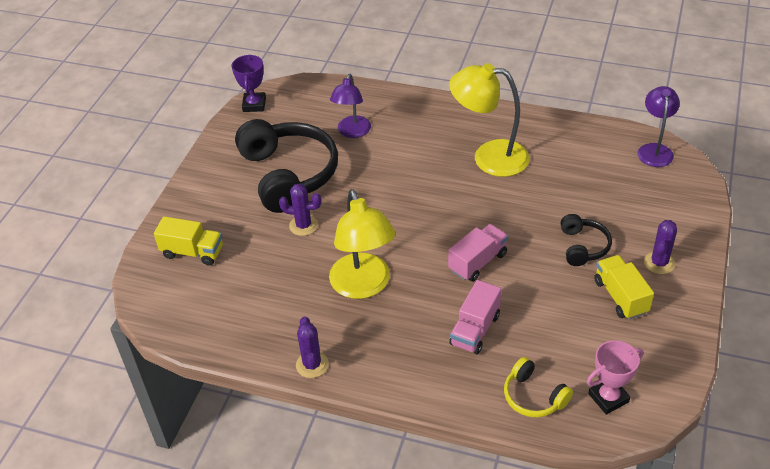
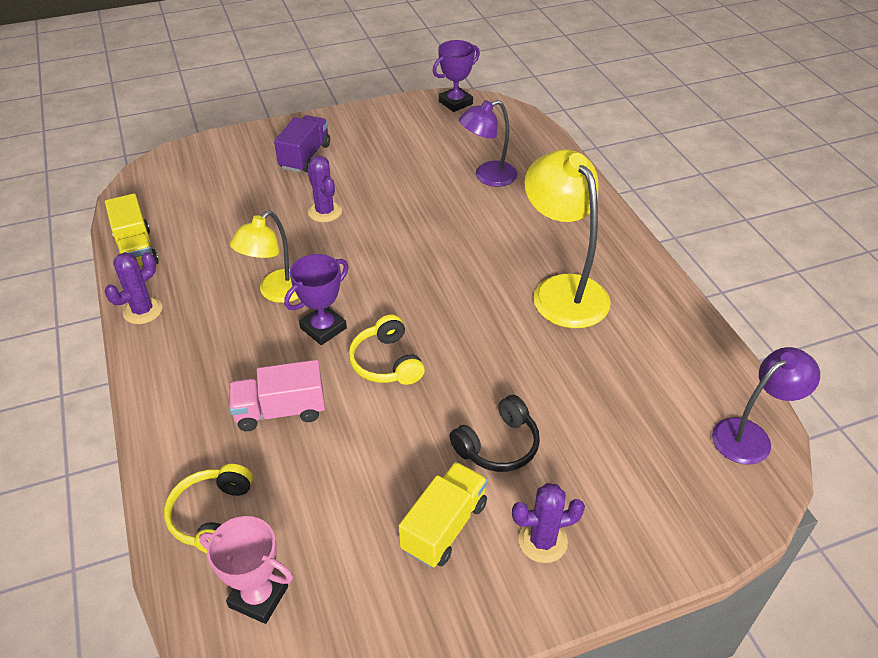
camera: 50 degrees right, 0 degrees up
(193, 252) = (231, 166): yellow truck -> yellow truck (136, 250)
(228, 208) = (305, 156): none -> purple truck
(288, 175) = (384, 168): black headphones -> none
(363, 286) = (276, 292): yellow lamp -> yellow lamp, size x0.64
(420, 278) = (323, 328): none -> purple trophy
(478, 262) = (386, 362): pink truck -> yellow headphones

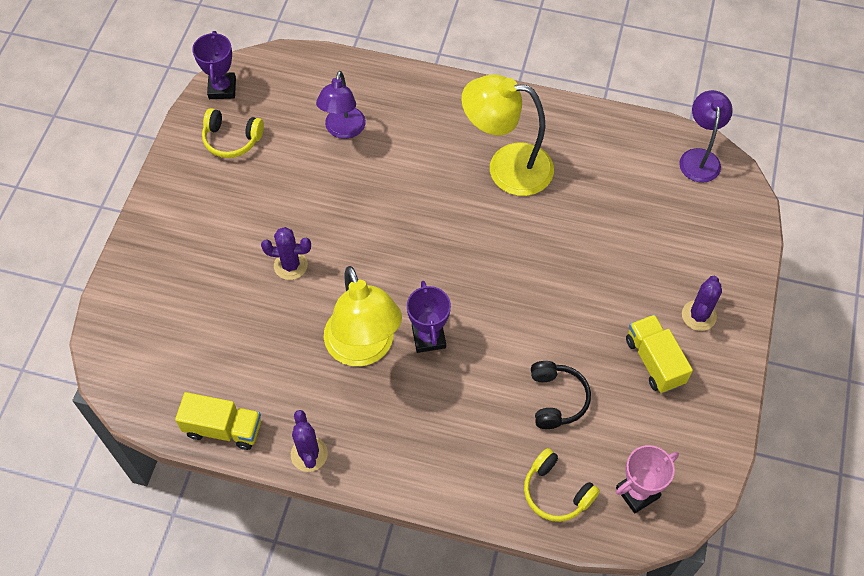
camera: 55 degrees left, 15 degrees up
(276, 292) = (364, 349): yellow lamp -> yellow lamp, size x1.55
(280, 411) = (491, 406): pink truck -> none
(305, 156) = (199, 240): purple truck -> none
(386, 362) = (494, 315): yellow headphones -> yellow headphones (232, 139)
(498, 445) = (613, 294): black headphones -> black headphones (556, 399)

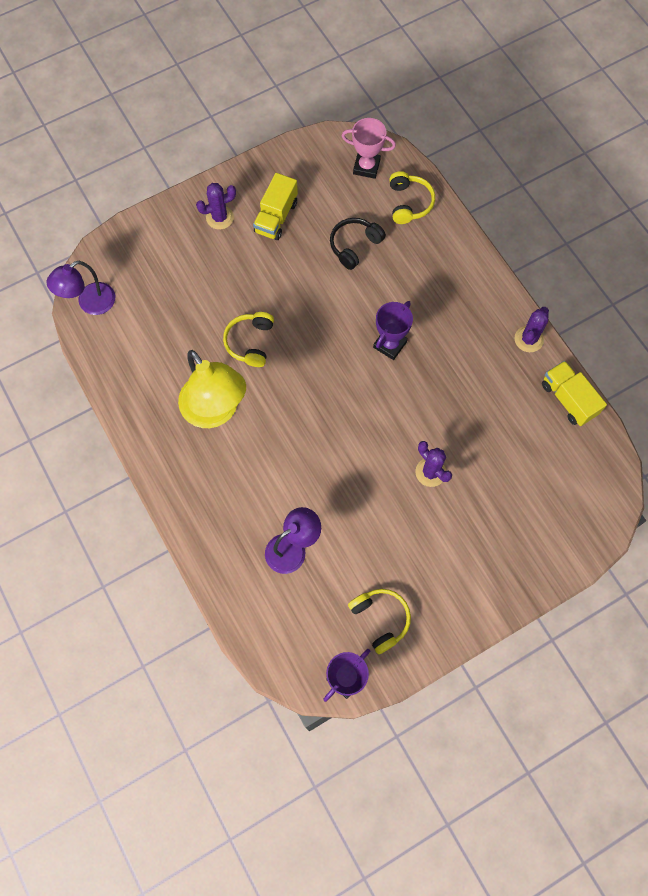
camera: 135 degrees left, 10 degrees up
(364, 349) = (436, 372): yellow lamp -> none
(543, 238) = (250, 342): none -> yellow headphones

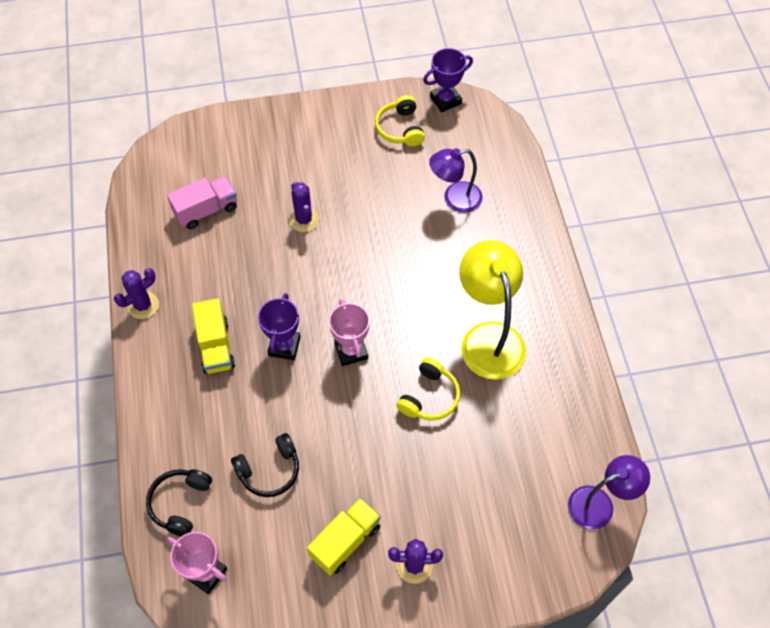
camera: 160 degrees left, 10 degrees down
(331, 359) = (351, 351): none -> pink trophy
(390, 344) = (284, 346): purple trophy -> purple trophy turned 45 degrees counterclockwise
(409, 203) = (180, 503): yellow headphones -> black headphones
(527, 450) = (206, 210): none -> pink truck
(568, 399) = (142, 240): yellow truck -> yellow truck (216, 346)

